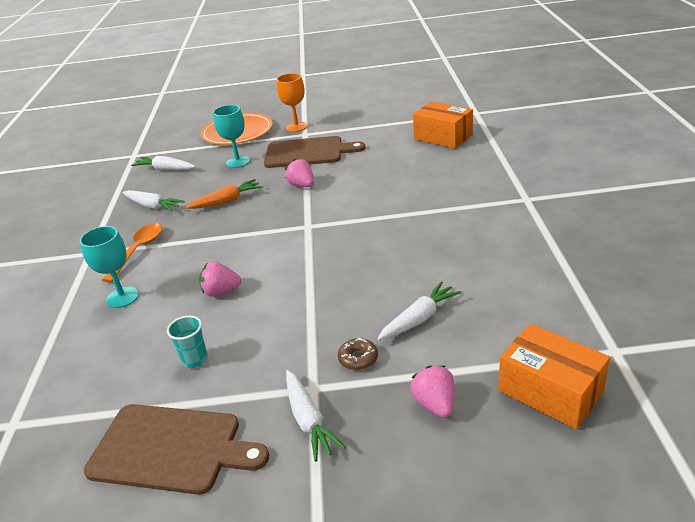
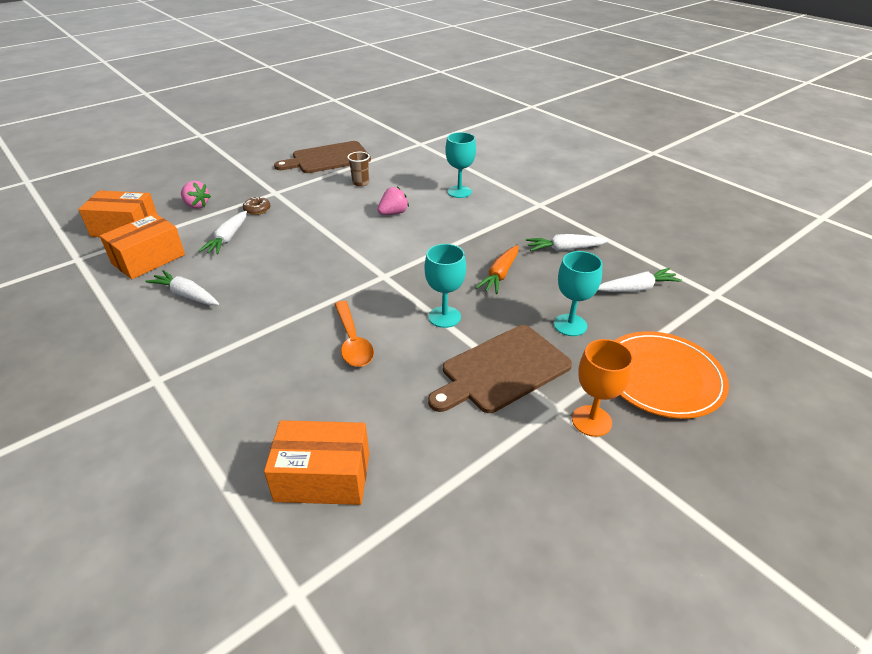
camera: 140 degrees right, 5 degrees up
(138, 251) = (503, 216): orange spoon -> orange spoon (353, 341)
(195, 360) = (360, 183): turquoise cup -> brown cup
(302, 185) = (444, 317): pink strawberry -> turquoise goblet
(308, 420) = (266, 182): white carrot -> white carrot (187, 295)
(521, 318) = (148, 259): none -> orange box

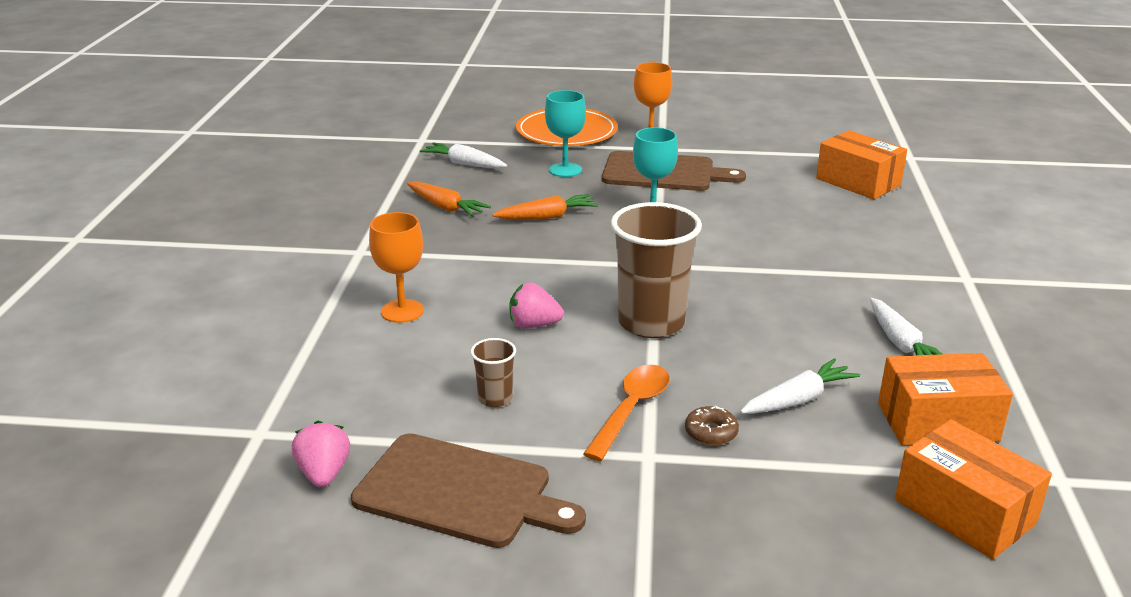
camera: 135 degrees left, 10 degrees down
(196, 205) = (808, 500): pink strawberry -> pink strawberry (324, 474)
(340, 240) = (651, 323): none -> brown cup
(353, 341) = (756, 231): orange spoon -> orange spoon (631, 410)
(459, 192) = (402, 311): turquoise goblet -> orange goblet
(565, 249) = (445, 207): white carrot -> orange carrot

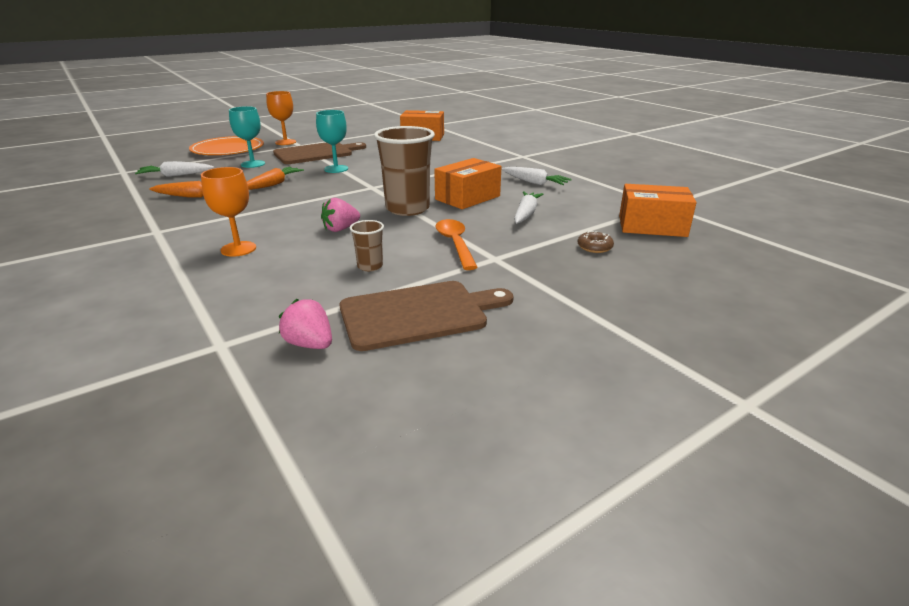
camera: 40 degrees left, 0 degrees up
(711, 432) = (509, 238): brown donut -> brown donut (594, 247)
(937, 421) = (592, 202): orange box -> orange box (467, 198)

